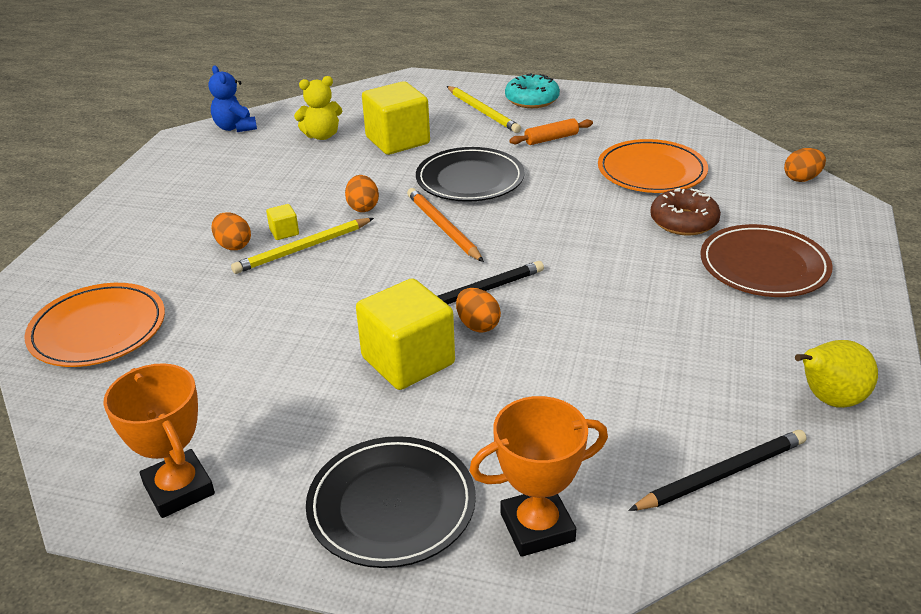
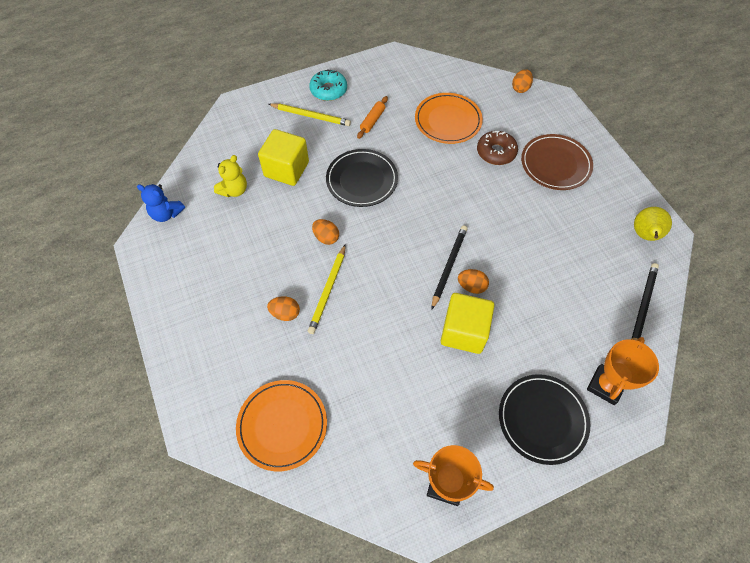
camera: 40 degrees left, 25 degrees up
(284, 232) = (303, 284): yellow cube -> none
(443, 227) = (386, 227): orange pencil -> none

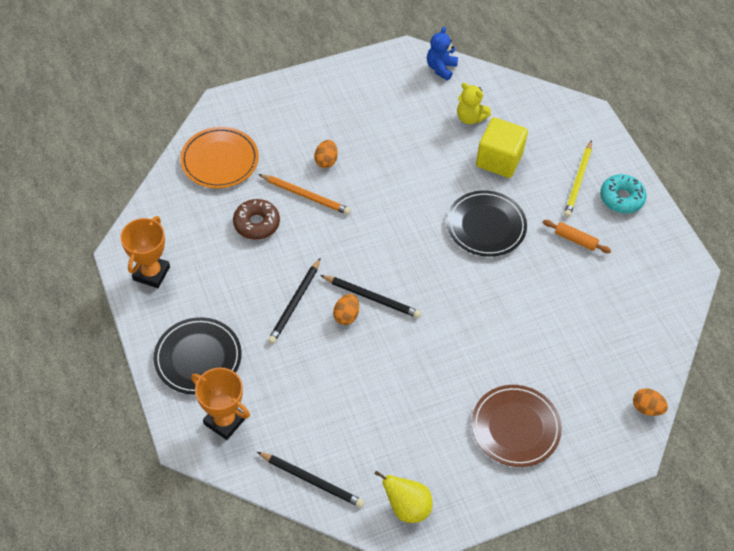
camera: 90 degrees right, 5 degrees down
(326, 237) = (410, 193): orange egg -> none
(328, 290) = (349, 194): yellow pencil -> none
(331, 330) = (306, 195): none -> orange pencil
(448, 120) = (581, 317): orange plate -> none
(464, 332) = (295, 303): yellow cube -> black pencil
(496, 152) = (532, 363): brown donut -> brown donut (256, 223)

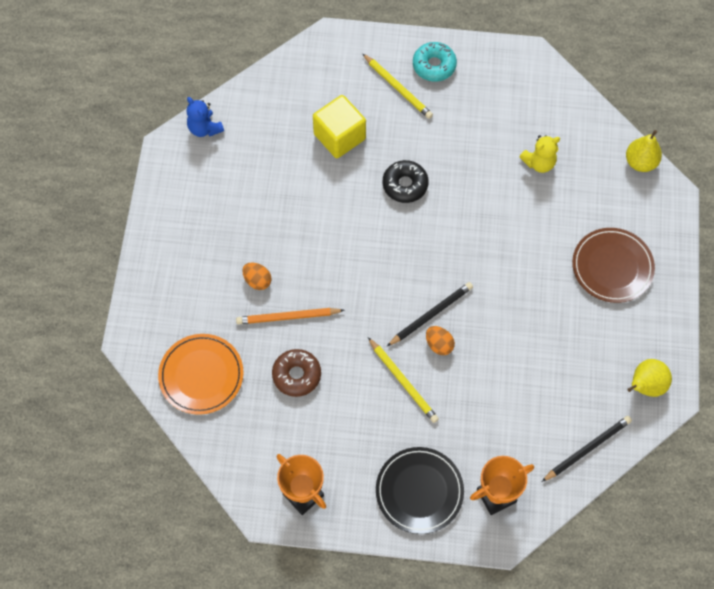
camera: 60 degrees left, 10 degrees up
(295, 303) = (403, 381): black pencil -> yellow pencil
(306, 195) = (288, 317): orange pencil -> orange pencil turned 150 degrees counterclockwise
(470, 117) = (278, 135): yellow teddy bear -> yellow teddy bear (539, 163)
(486, 226) = (405, 185): black plate -> black donut
(575, 240) = (457, 124): orange rolling pin -> none
(647, 408) = (640, 162): orange egg -> yellow pear

